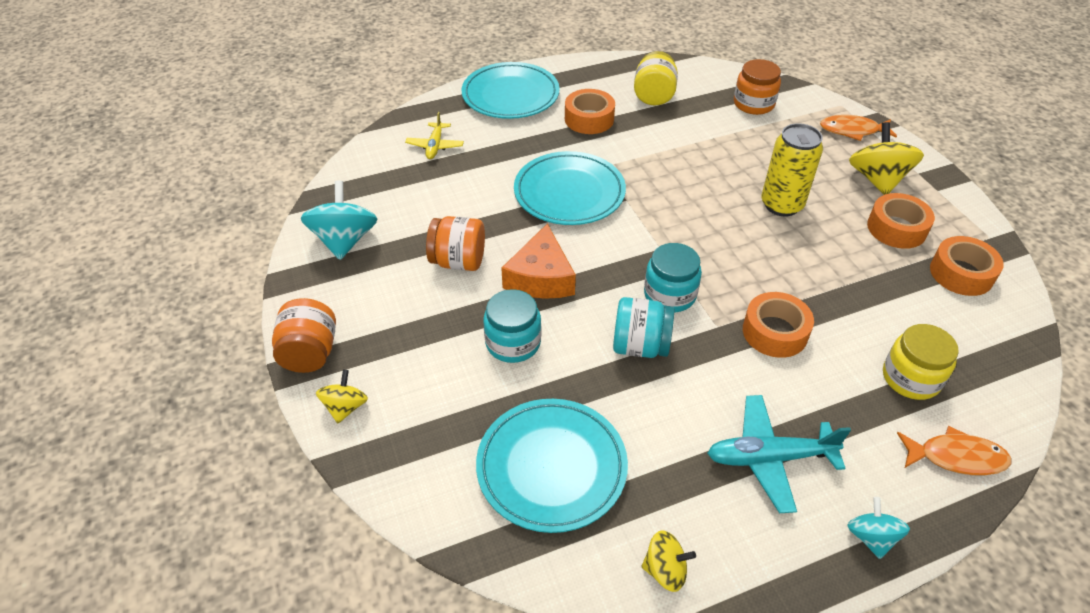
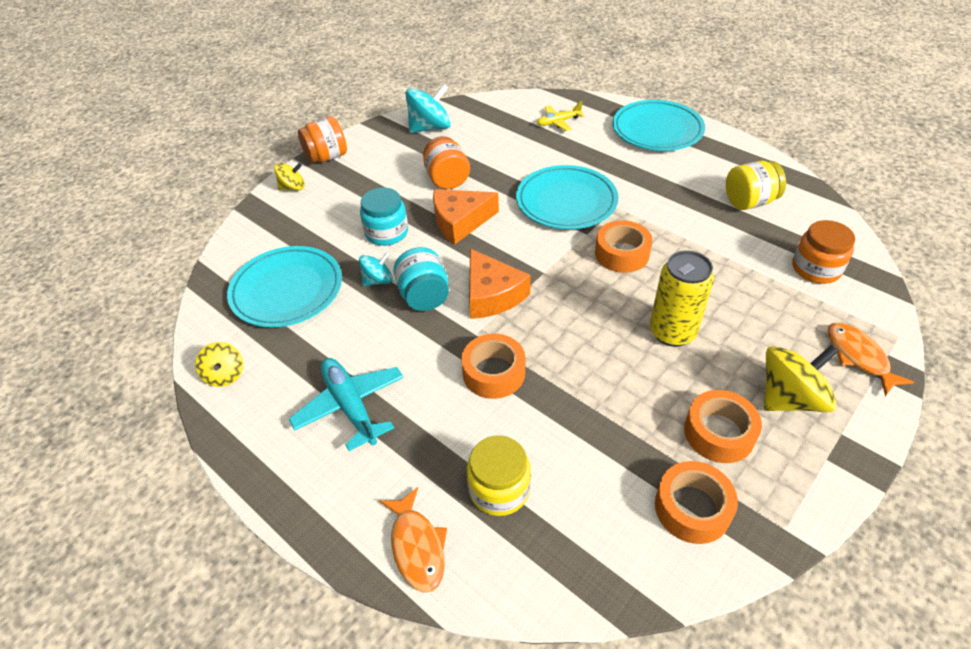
camera: 65 degrees right, 0 degrees up
(589, 119) = (672, 178): orange tape -> orange tape (622, 254)
(669, 295) = (492, 295): turquoise jar -> orange cheese
(871, 537) = (299, 495): turquoise spinning top -> turquoise spinning top (378, 280)

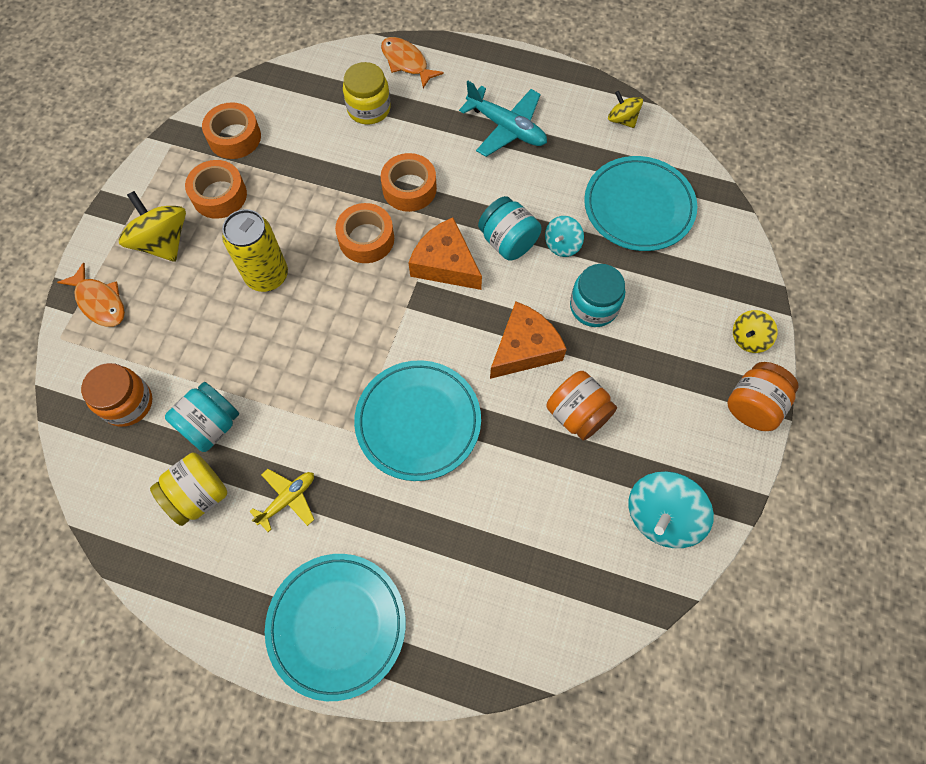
camera: 155 degrees right, 20 degrees up
(558, 122) = (486, 596): yellow plane -> yellow plane (288, 499)
(622, 254) = (334, 358): orange tape -> orange tape (366, 239)
(737, 237) = (211, 425): none -> turquoise jar
(790, 398) = (163, 242): yellow spinning top -> yellow spinning top turned 105 degrees clockwise

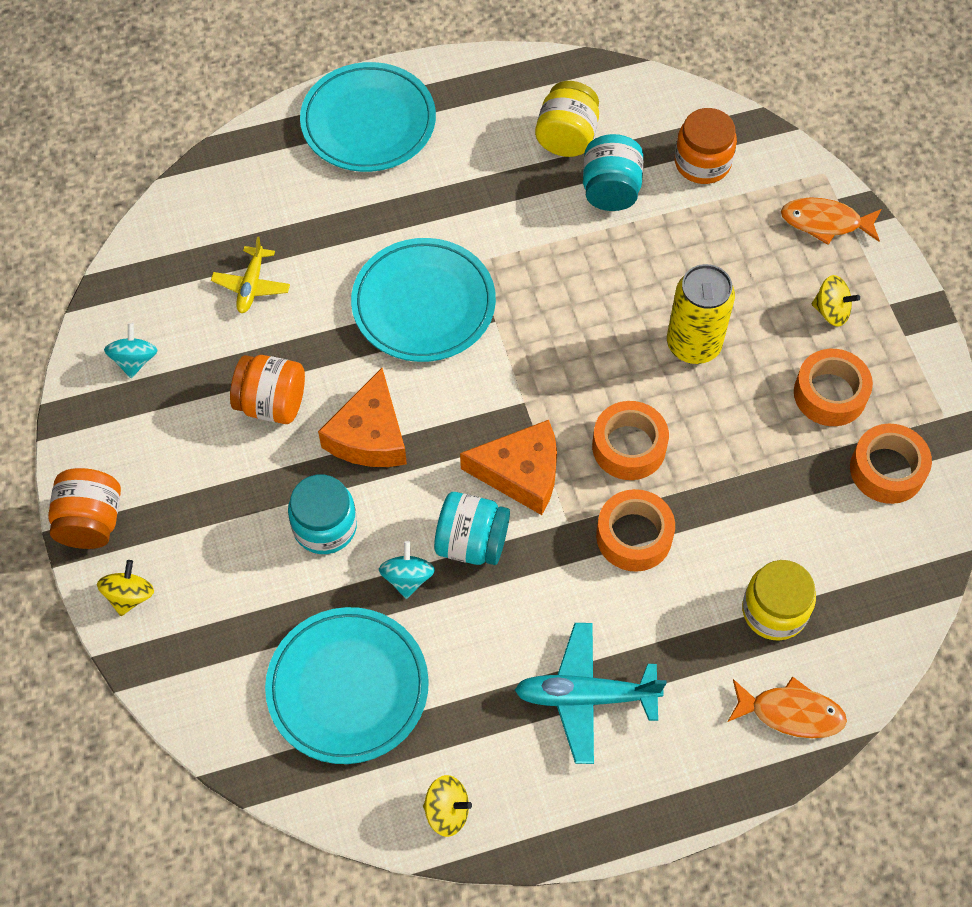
camera: 145 degrees right, 5 degrees down
(163, 242) = (831, 311): yellow spinning top -> yellow spinning top, size x0.58
(288, 499) = (488, 178): yellow plane -> yellow plane (251, 285)
(661, 516) = (134, 360): turquoise spinning top -> turquoise spinning top, size x0.58

